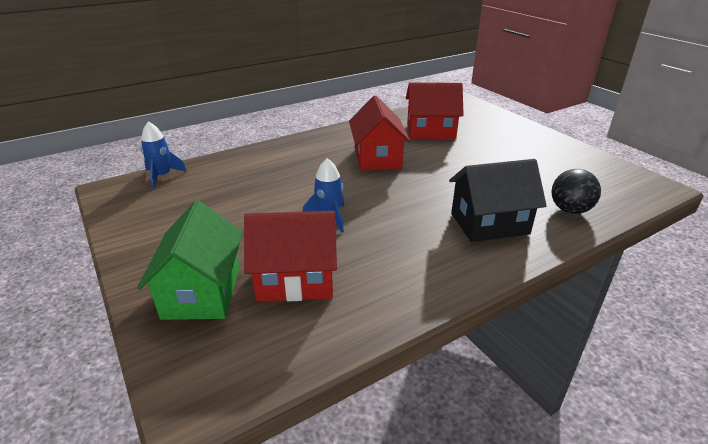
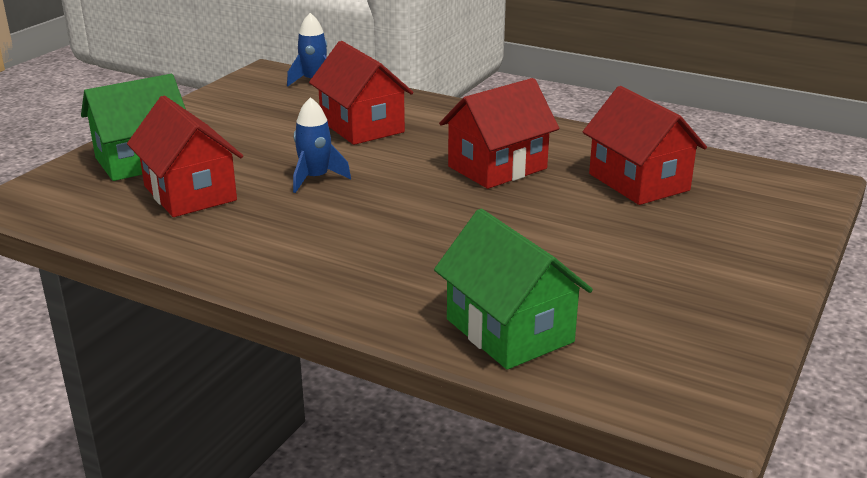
camera: 60 degrees right, 5 degrees down
(267, 180) = (362, 126): none -> red house
(489, 223) = (402, 274): black house -> none
(570, 210) = (509, 330): black ball -> green house

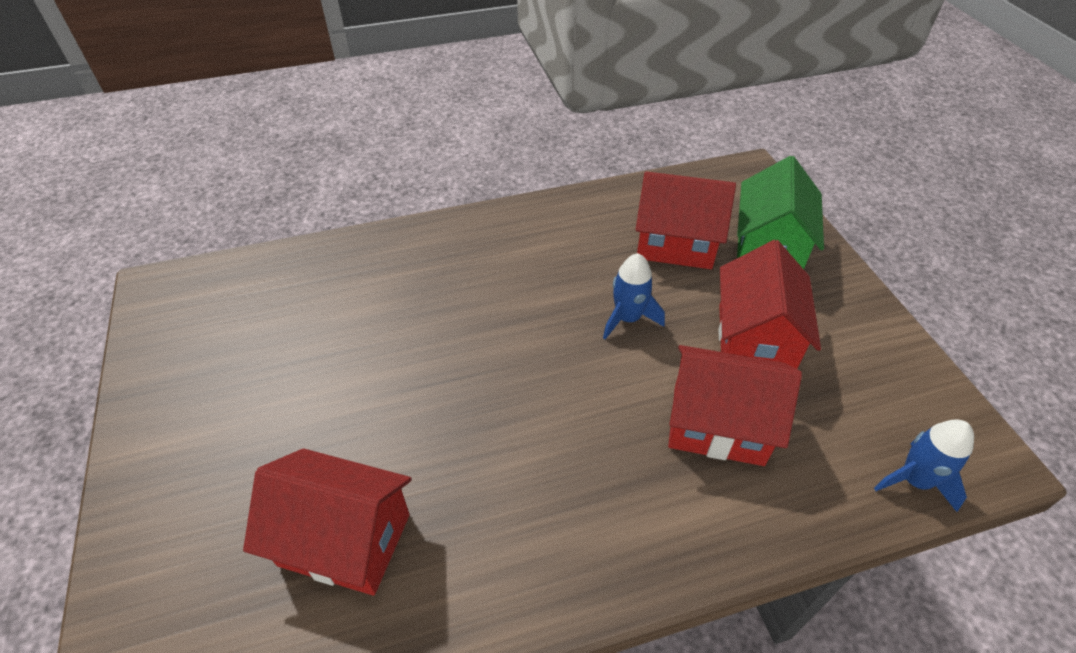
camera: 135 degrees right, 20 degrees up
(497, 167) = (508, 453): red house -> red house (754, 339)
(509, 330) = (319, 272): green house -> none

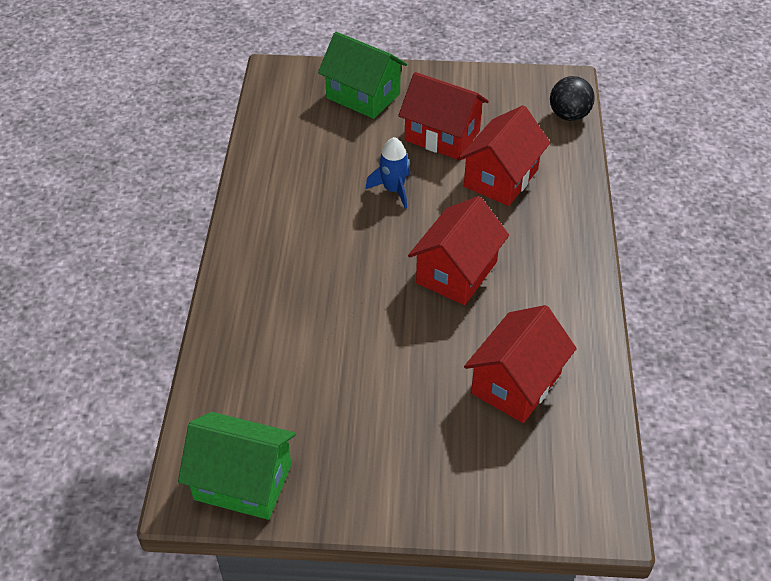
camera: 70 degrees left, 0 degrees up
(175, 318) = (243, 482): none -> green house
(676, 244) = (332, 140): red house -> red house (456, 272)
(914, 480) = (569, 115): blue rocket -> black ball

